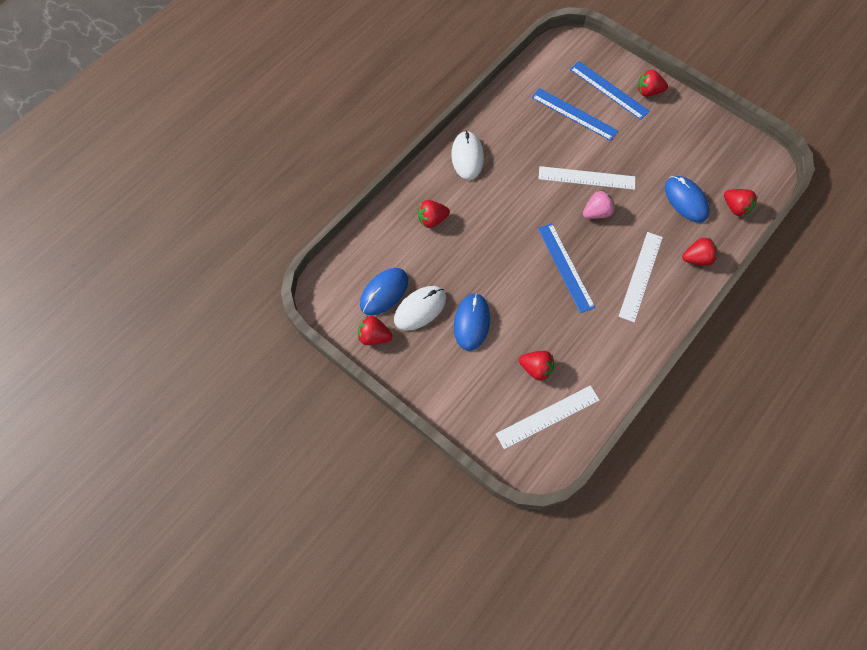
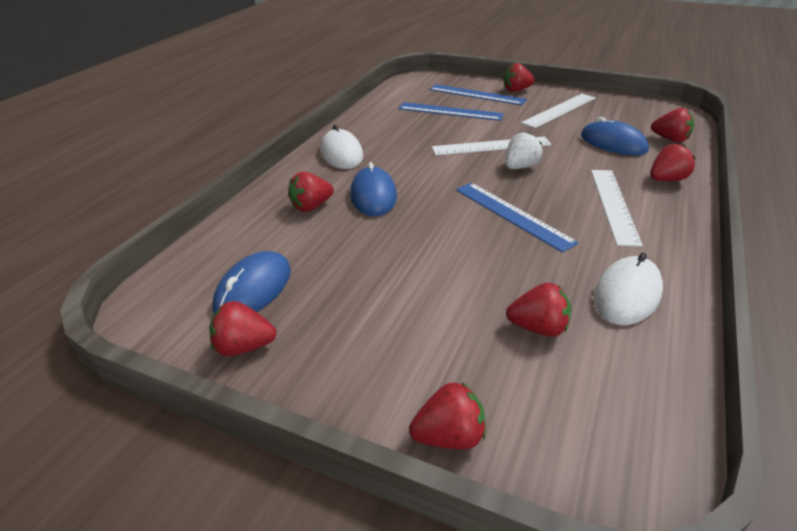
camera: 15 degrees left, 30 degrees down
(420, 309) = (317, 296): white mouse -> white mouse (627, 294)
(463, 420) = (449, 436): none -> red strawberry
(471, 322) = (407, 295): blue mouse -> blue mouse (373, 195)
(547, 416) = (599, 390): white ruler -> white ruler (559, 110)
(596, 212) = (520, 167): pink strawberry -> white strawberry

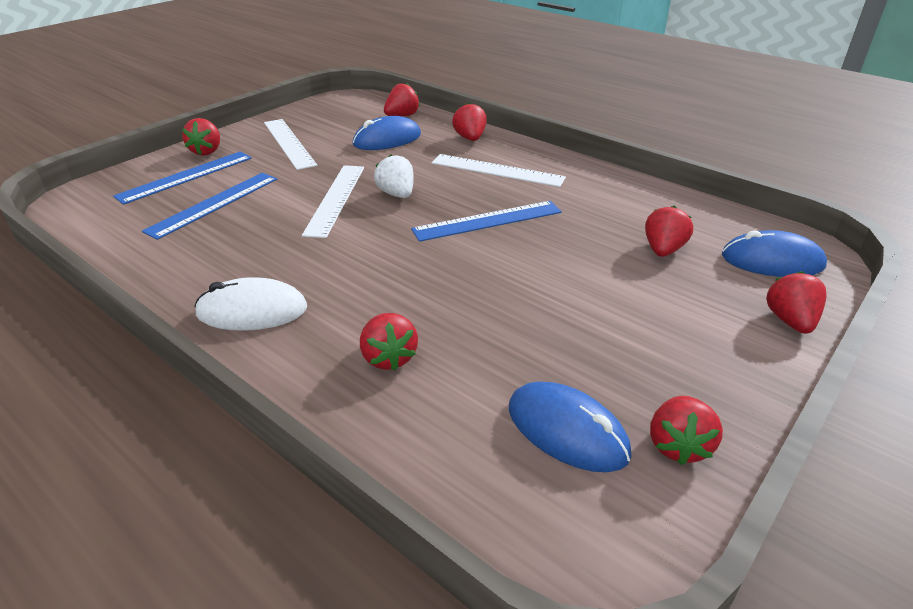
camera: 75 degrees left, 0 degrees up
(373, 195) = (393, 300): blue mouse -> blue mouse (772, 261)
(627, 294) = (626, 201): white mouse -> none

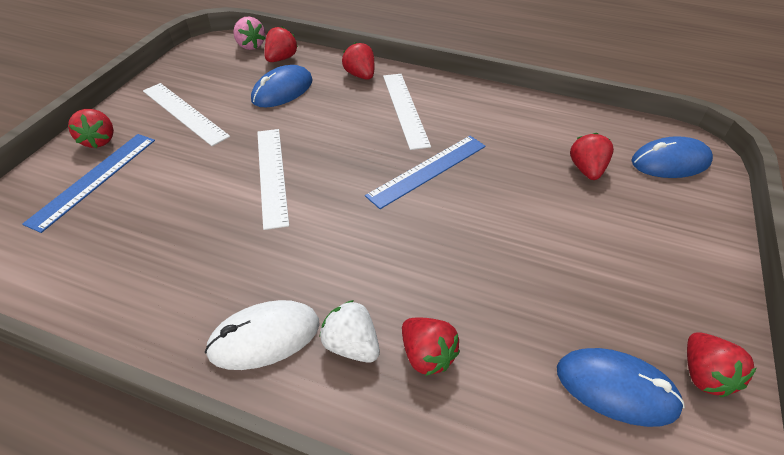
camera: 20 degrees left, 10 degrees up
(214, 204) = (146, 209): blue ruler -> none
(380, 103) = (250, 45): none -> pink strawberry
(397, 194) = (328, 156): white strawberry -> white strawberry (351, 345)
(497, 170) = (405, 109): white ruler -> white ruler turned 75 degrees clockwise
(790, 321) = (713, 221): red strawberry -> none

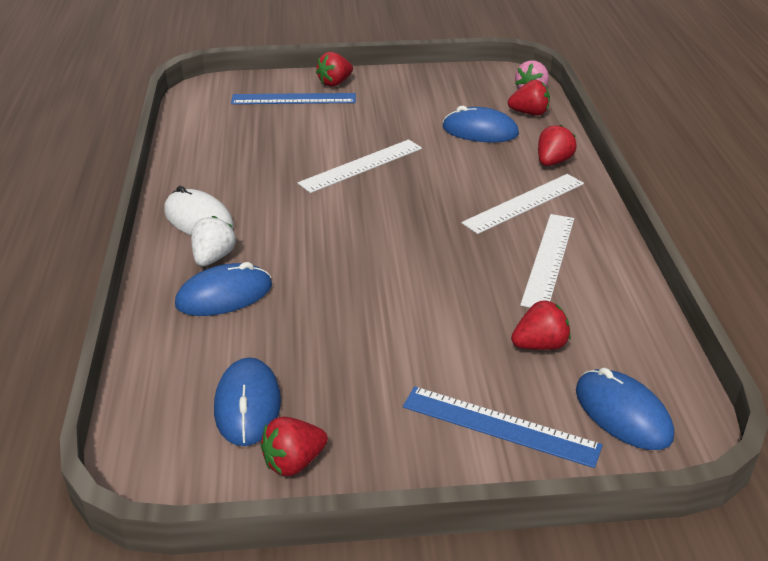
camera: 65 degrees right, 10 degrees down
(184, 113) = (400, 101): white ruler -> white ruler (548, 260)
(427, 355) = (224, 295): red strawberry -> blue mouse
(428, 170) = (440, 241): blue ruler -> blue ruler (500, 426)

